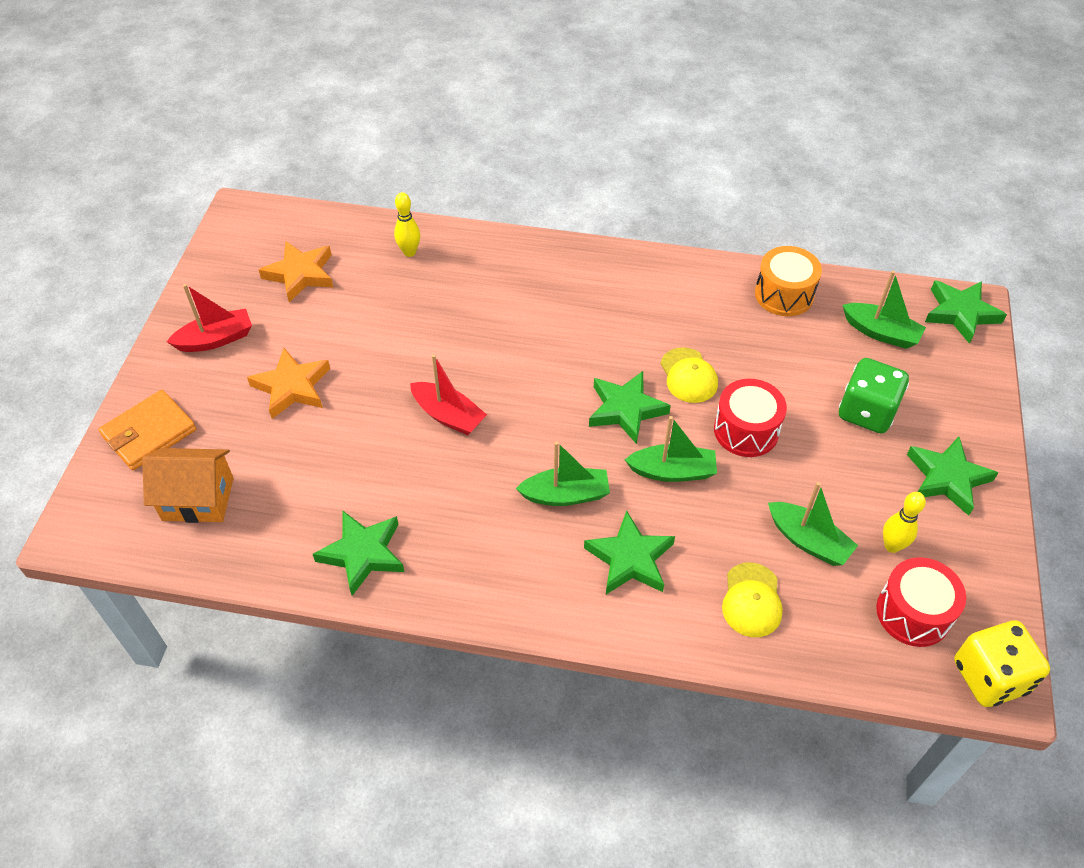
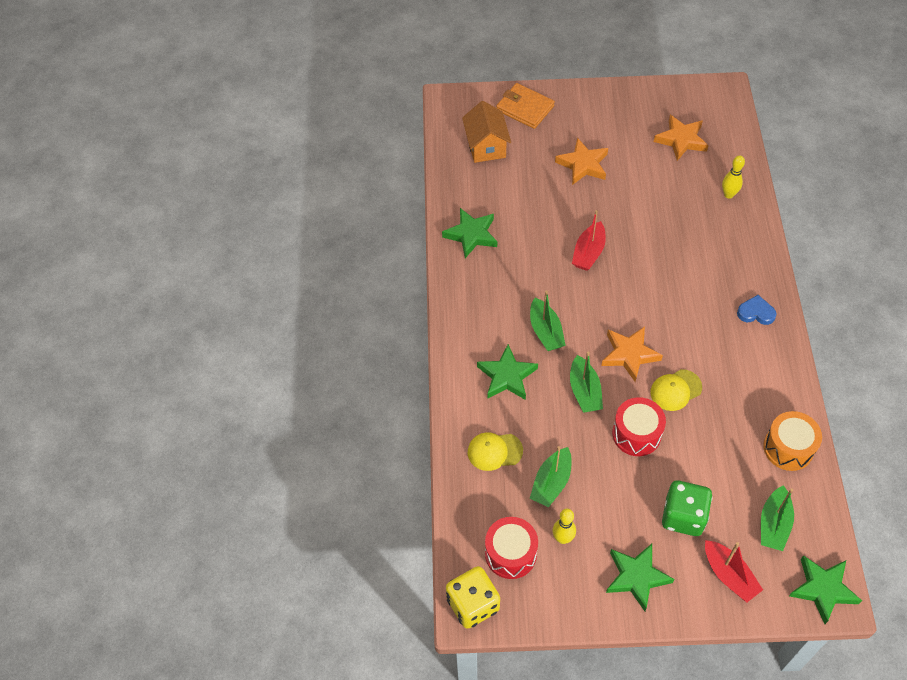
camera: 80 degrees right, 5 degrees up
(216, 339) = (607, 115): red boat -> red boat (729, 575)
(594, 273) = (756, 313): none -> blue heart
(626, 410) = (629, 355): green star -> orange star

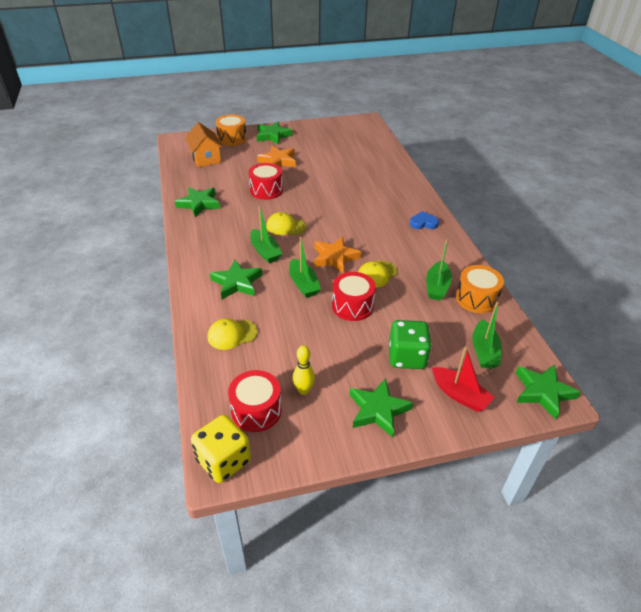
camera: 15 degrees left, 15 degrees down
(525, 108) = (232, 138): orange wallet -> orange drum
(551, 483) = (286, 350): green boat -> green boat (437, 287)
(560, 221) = (266, 190): none -> red drum
(576, 292) = (286, 226): none -> yellow cap
(582, 109) = (273, 136): none -> green star
(588, 253) = (291, 204): red boat -> none
(681, 140) = (344, 144): orange star -> none
(728, 194) = (384, 166): yellow bowling pin -> none

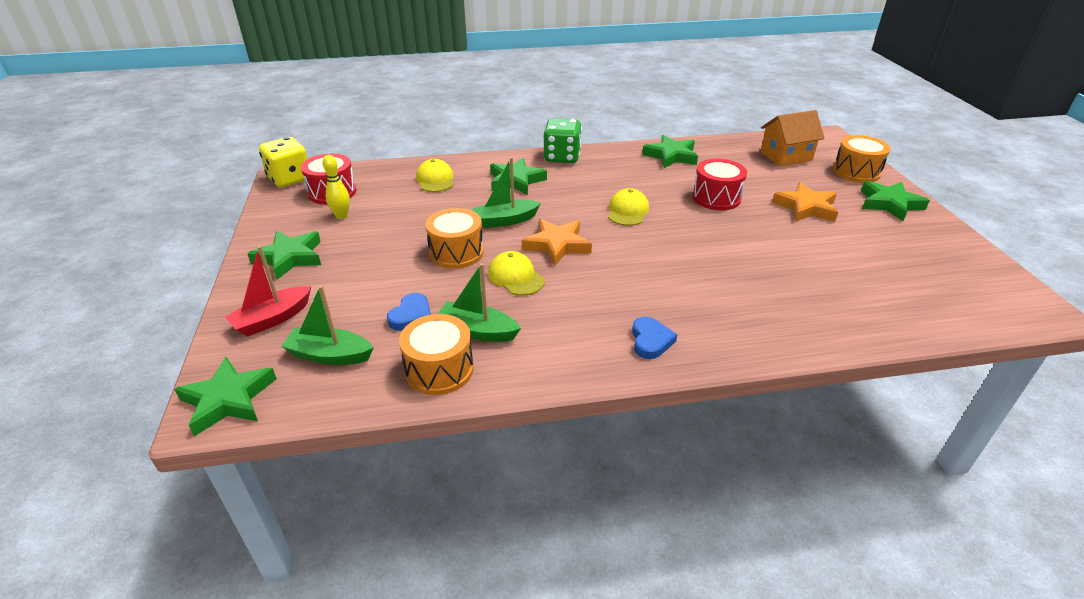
camera: 95 degrees right, 5 degrees down
(265, 251) = (572, 197): green boat -> none
(352, 306) = (456, 252): red drum -> orange drum
(407, 357) = (352, 285): green dice -> green dice (562, 157)
(432, 318) = (411, 315): none -> blue heart

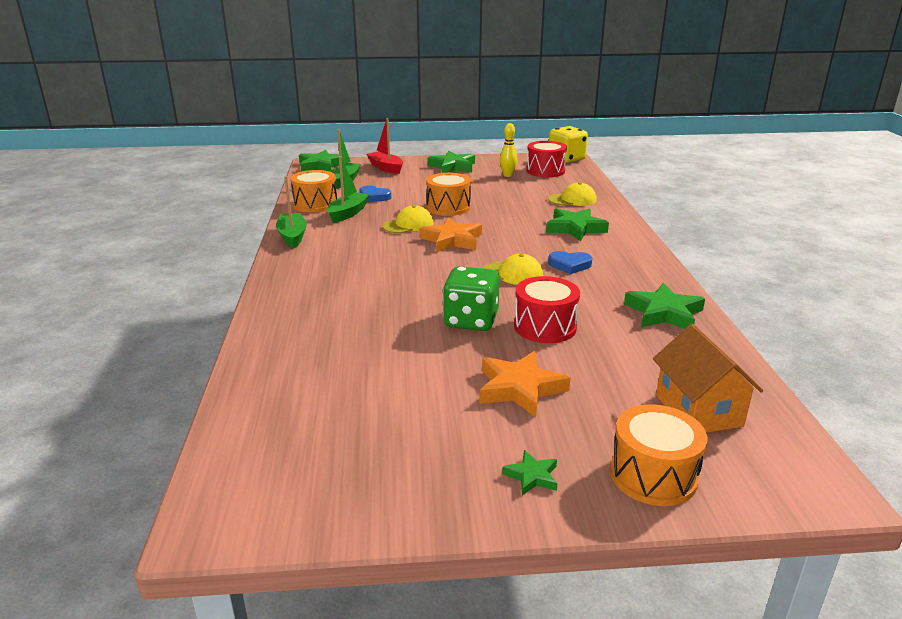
camera: 95 degrees right, 10 degrees down
(505, 220) = (497, 223): green boat -> green boat (292, 236)
(562, 157) = (637, 250): green dice -> green dice (471, 321)
(650, 341) = (305, 264): blue heart -> blue heart (569, 265)
(889, 204) = (532, 476): green star -> green star, size x0.52

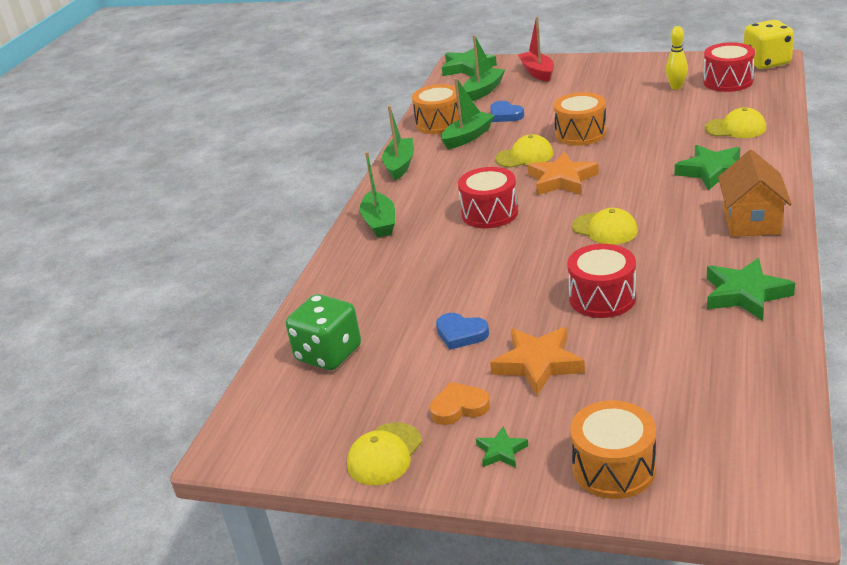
camera: 25 degrees right, 5 degrees up
(293, 282) = (379, 223): none -> green boat
(400, 268) = (489, 213): none -> red drum
(406, 500) = (384, 454): none -> yellow cap
(453, 167) = (616, 72): green star -> none
(463, 439) = (459, 407): none -> orange heart
(471, 321) = (530, 283): green dice -> green dice (328, 354)
(569, 265) = (675, 222): blue heart -> blue heart (461, 334)
(698, 410) = (704, 411): orange house -> orange house (751, 221)

